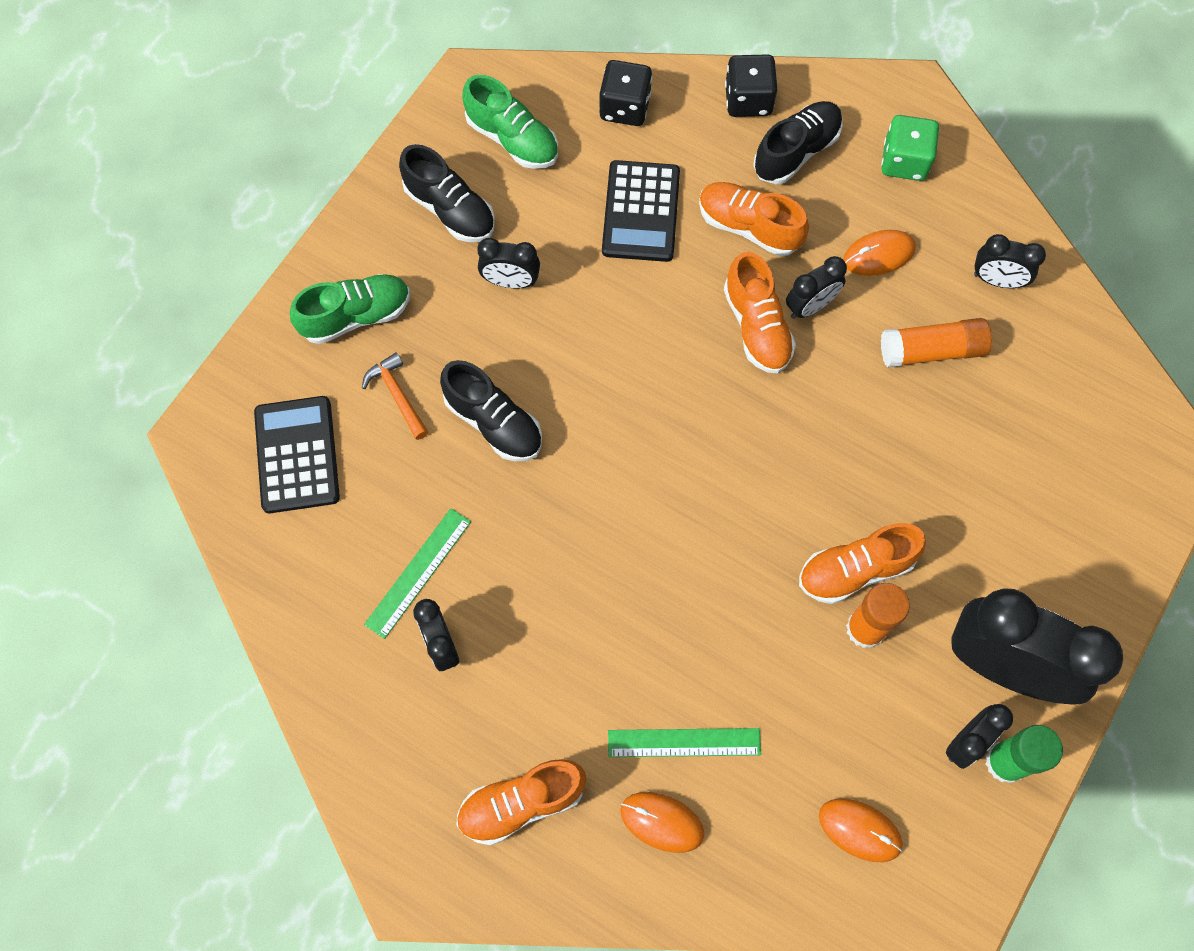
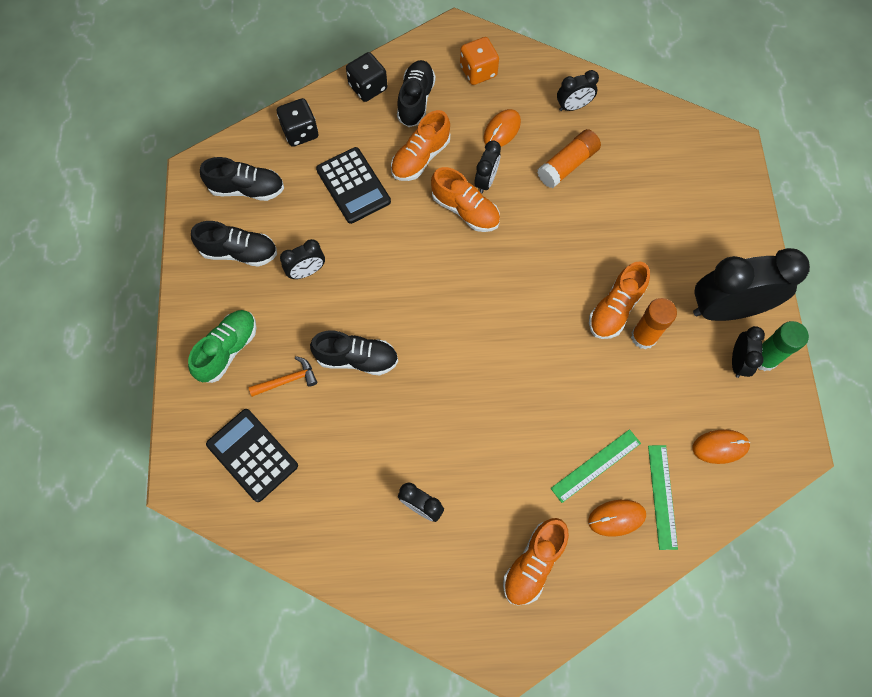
camera: 35 degrees left, 0 degrees up
(397, 395) = (287, 380): orange hammer -> orange hammer turned 135 degrees clockwise
(418, 572) = (377, 474): green ruler -> green ruler (662, 496)
(512, 139) = (247, 189): green shoe -> black shoe
(749, 227) = (420, 157): orange shoe -> orange shoe turned 45 degrees counterclockwise
(904, 161) = (478, 71): green dice -> orange dice

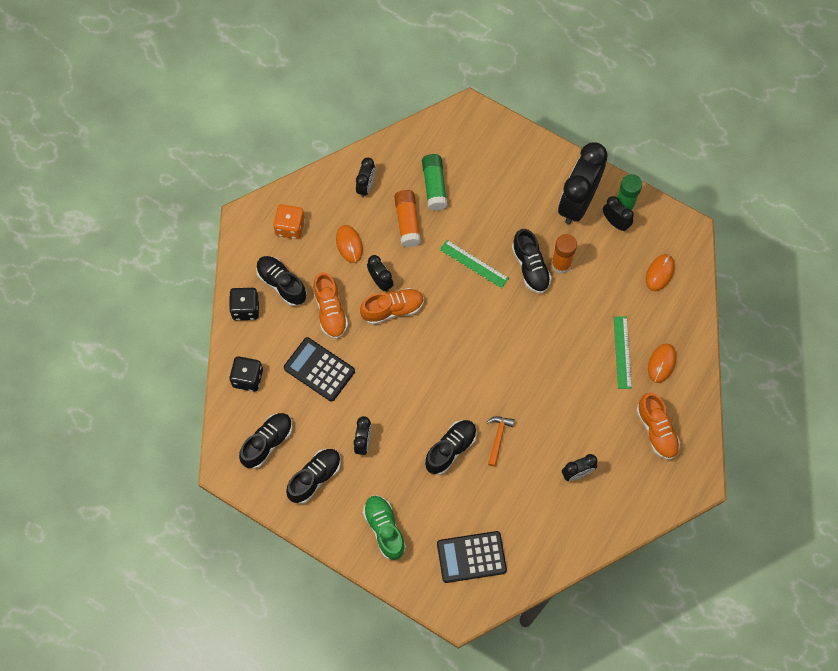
camera: 55 degrees left, 0 degrees up
(287, 380) = (434, 503): orange hammer -> orange hammer (498, 438)
(353, 186) = (319, 369): black calculator -> black calculator turned 150 degrees counterclockwise
(615, 308) = (530, 267): orange shoe -> black shoe
(625, 164) = (434, 186): none -> green glue stick
(662, 496) = (666, 328): green ruler -> green ruler (474, 264)

